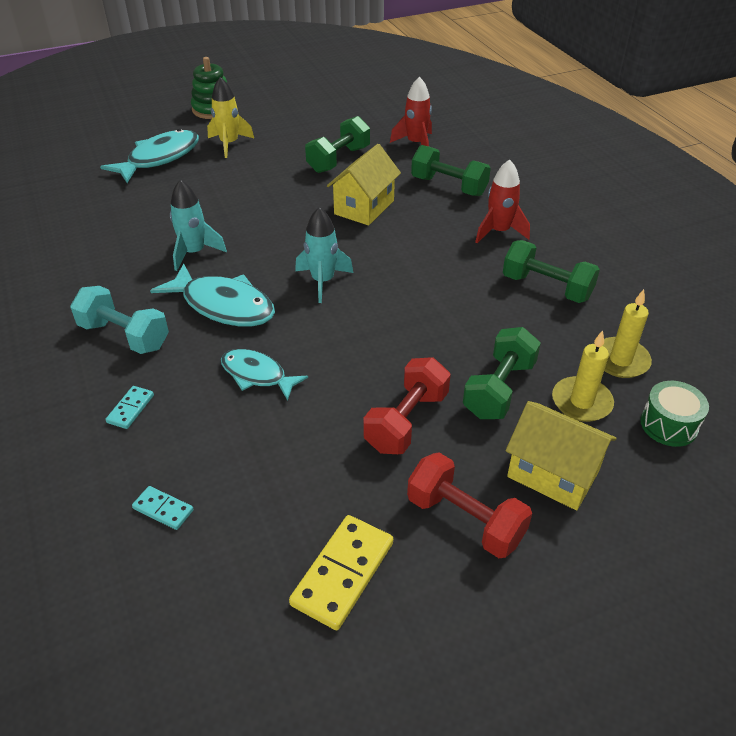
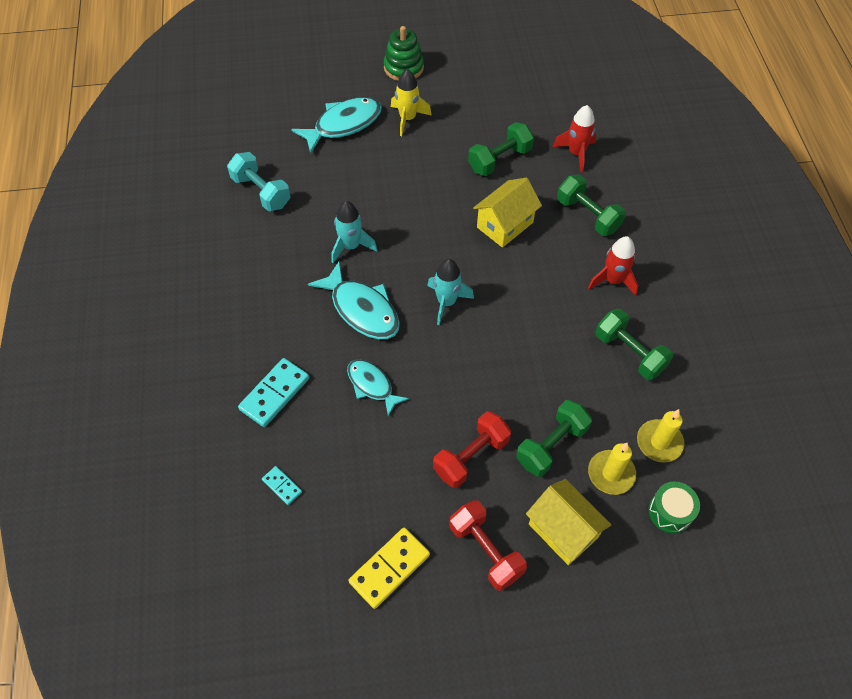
camera: 15 degrees right, 15 degrees up
(124, 336) = (281, 322): turquoise dumbbell -> turquoise dumbbell (261, 192)
(130, 409) = (274, 394): turquoise domino -> turquoise domino, size x1.88

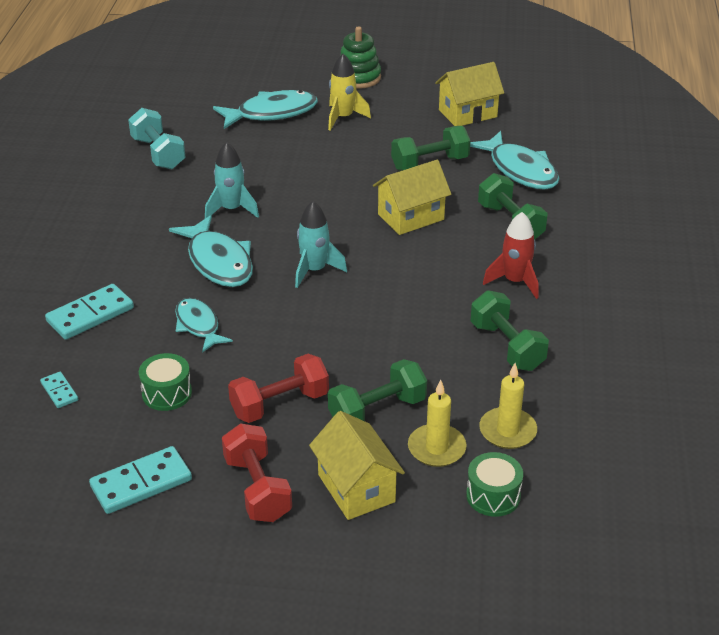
camera: 15 degrees right, 20 degrees down
(374, 466) = (167, 393): none -> green drum
(389, 568) = (141, 483): yellow domino -> turquoise domino
(511, 95) = (467, 113): none -> yellow house
(576, 153) = (520, 170): red rocket -> turquoise fish

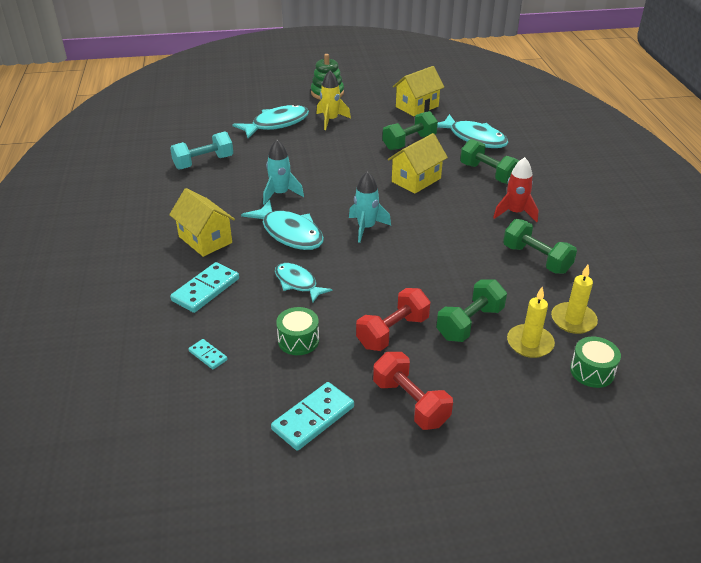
camera: 15 degrees left, 0 degrees up
(158, 153) = (203, 162): turquoise dumbbell -> turquoise dumbbell turned 75 degrees counterclockwise
(356, 488) = (487, 386): yellow house -> yellow house (205, 239)

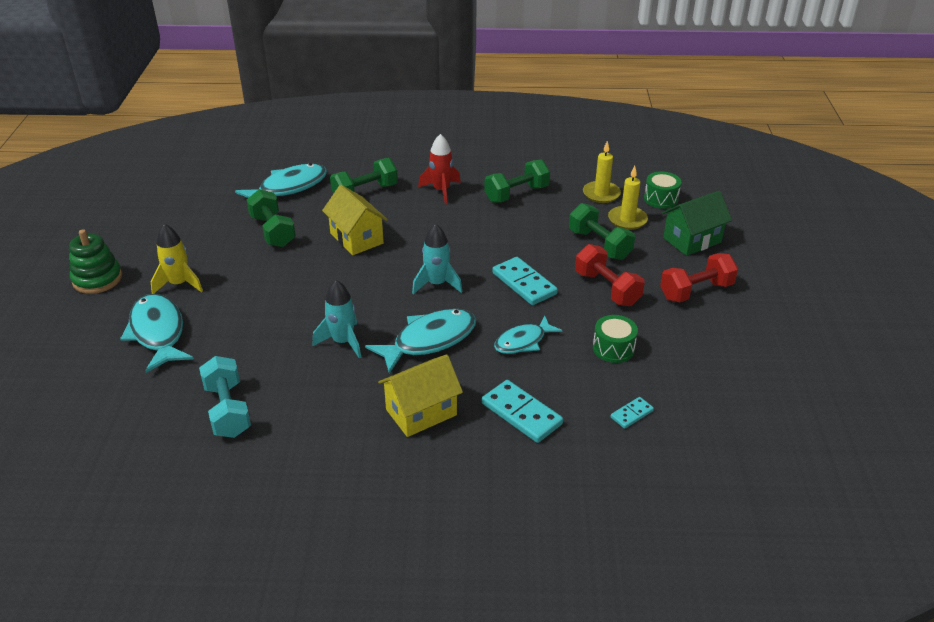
camera: 80 degrees left, 0 degrees up
(313, 418) = (715, 348): turquoise domino -> turquoise domino (524, 283)
(417, 106) = (189, 213): yellow house -> none
(513, 400) = (692, 240): none -> green house

